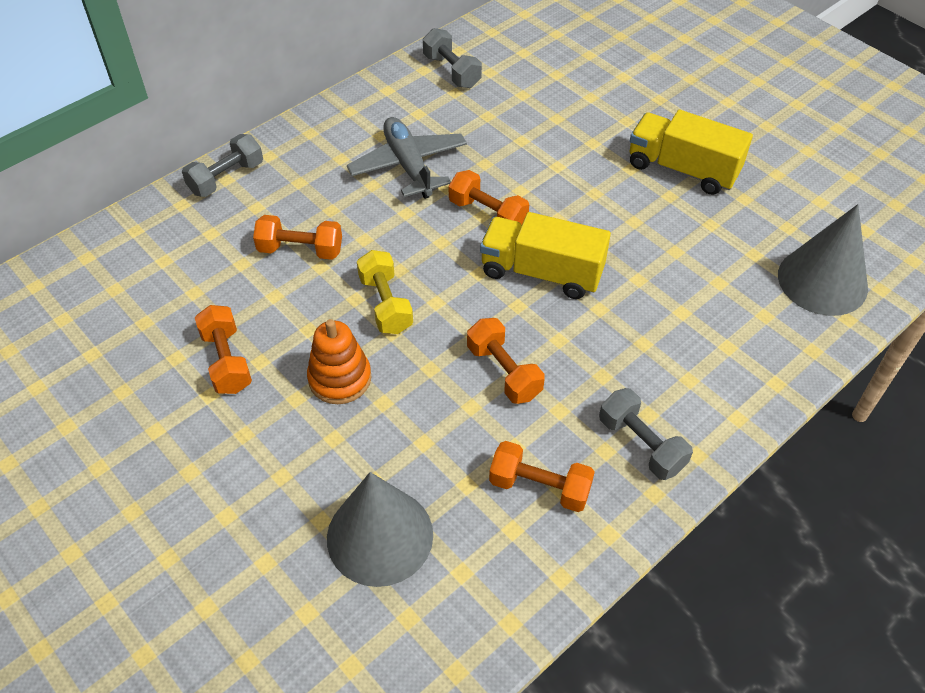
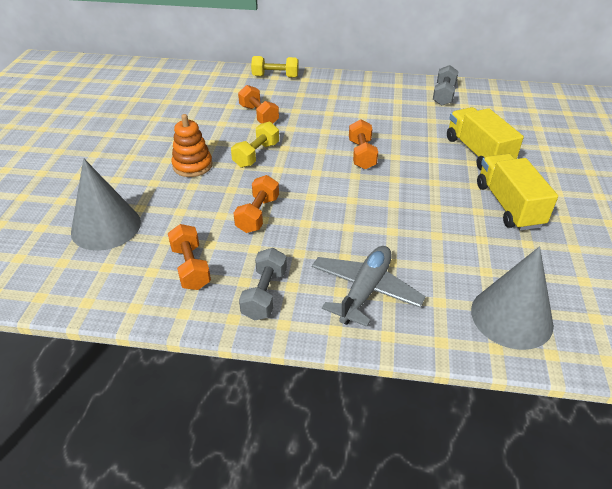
camera: 50 degrees right, 10 degrees down
(226, 178) = (275, 76): grey dumbbell -> yellow dumbbell
(227, 361) = (168, 131): orange dumbbell -> none
(408, 165) = (357, 116): grey plane -> grey plane (365, 291)
(541, 272) = (346, 192): yellow truck -> yellow truck (478, 152)

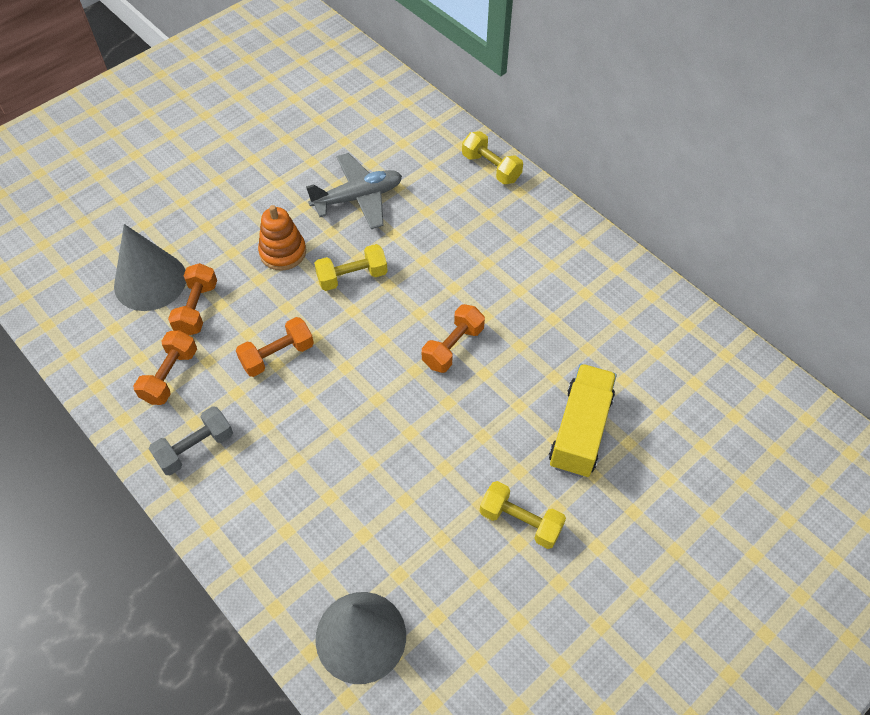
camera: 40 degrees right, 15 degrees up
(259, 115) = (411, 220): orange dumbbell -> orange dumbbell (197, 308)
(365, 291) = (273, 509): grey plane -> grey plane (358, 198)
(444, 95) = (652, 319): grey dumbbell -> none
(508, 205) = (520, 521): yellow truck -> yellow dumbbell

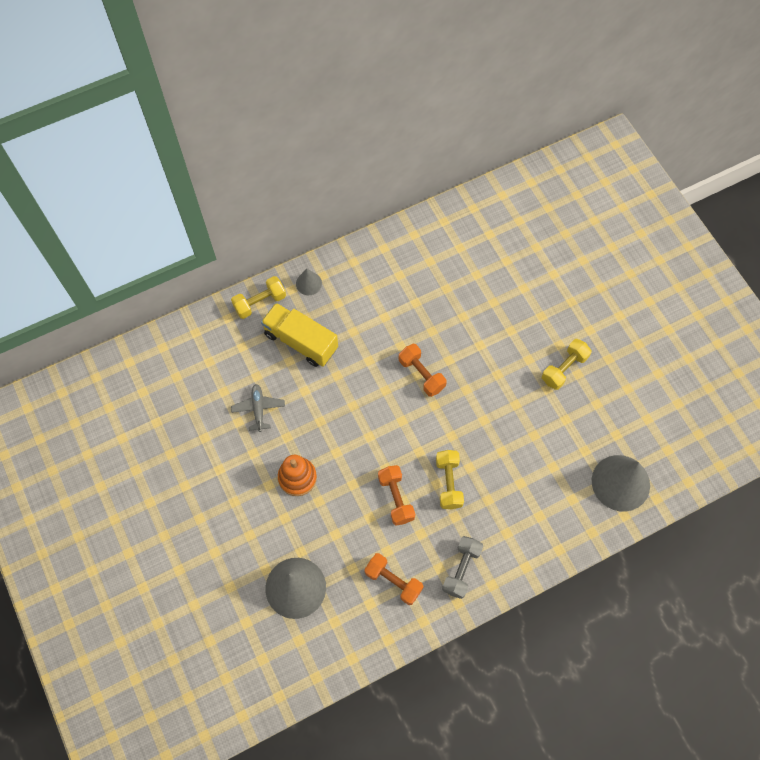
camera: 75 degrees left, 10 degrees up
(195, 448) = (461, 569): grey dumbbell -> grey dumbbell turned 45 degrees clockwise
(197, 308) = (334, 553): orange dumbbell -> none
(352, 277) = (338, 430): yellow dumbbell -> yellow dumbbell (448, 483)
(358, 198) = (258, 409): grey plane -> grey plane, size x0.62
(534, 205) = (308, 283): none -> grey cone
(580, 430) = (508, 313): yellow truck -> yellow truck (301, 341)

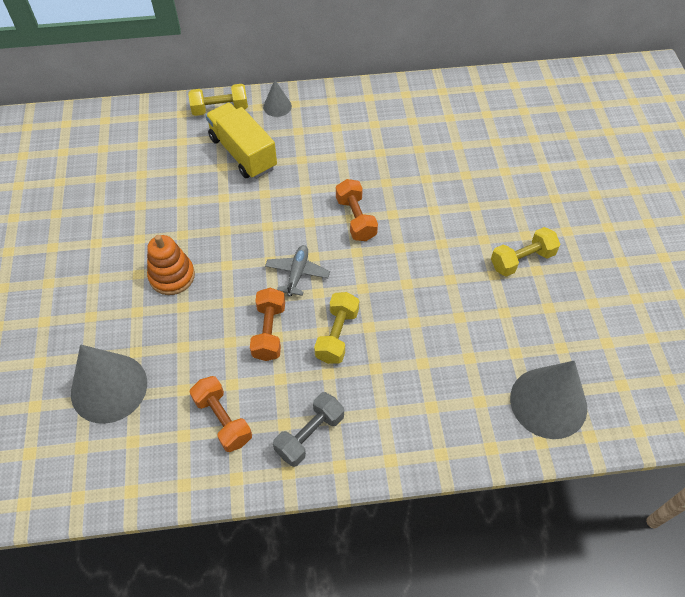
camera: 20 degrees right, 10 degrees down
(258, 409) = (167, 200): grey plane -> grey plane (297, 273)

